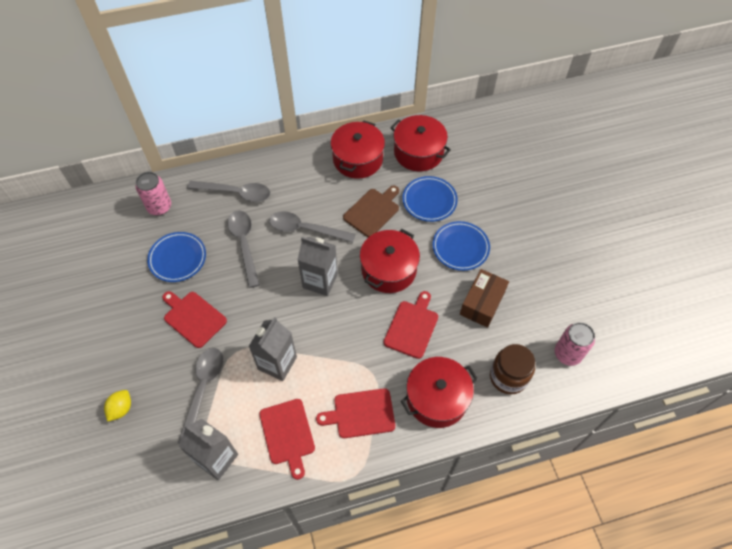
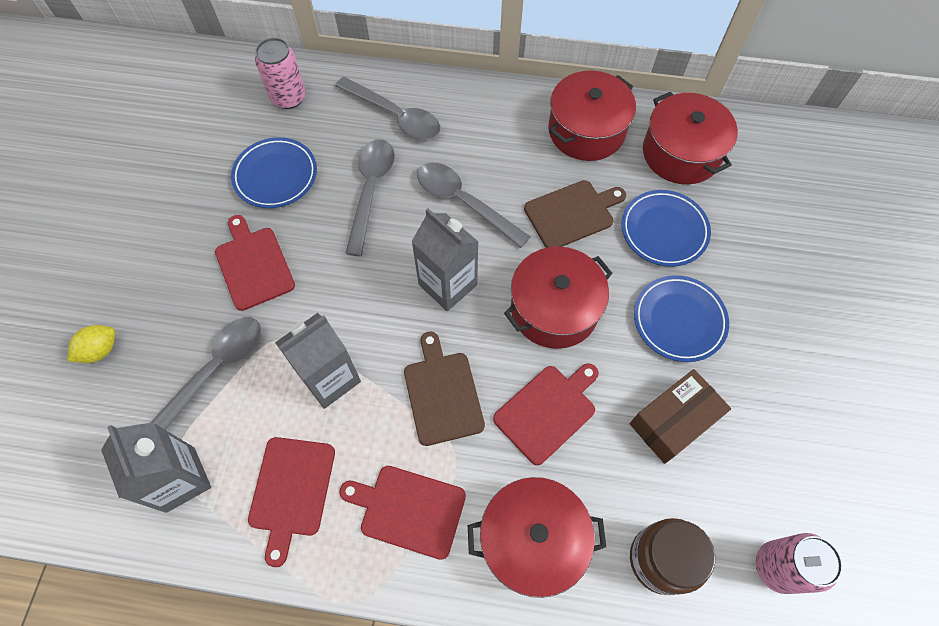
camera: 25 degrees right, 5 degrees up
(348, 343) = (442, 393): none -> brown cutting board

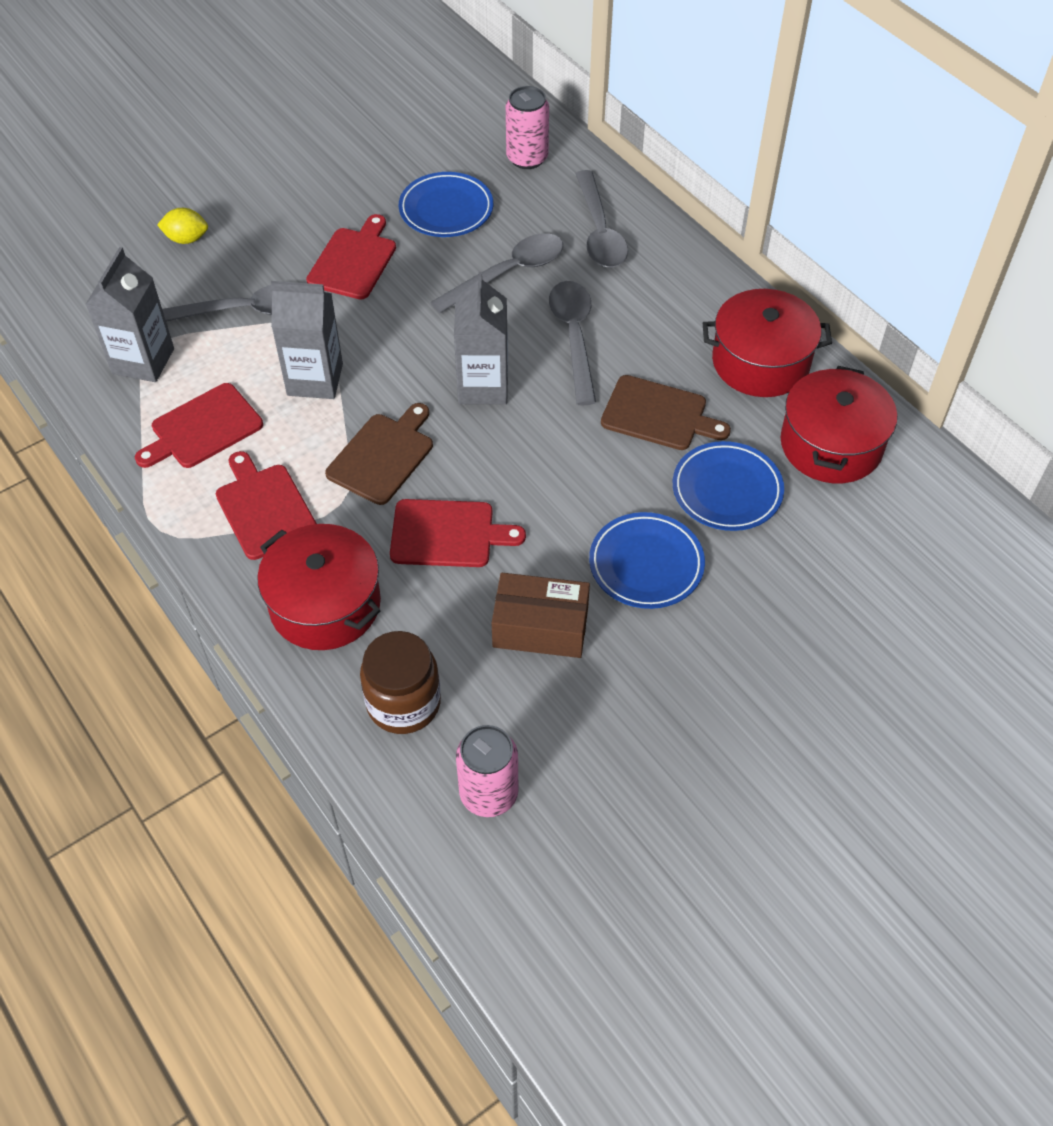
camera: 45 degrees right, 10 degrees down
(554, 309) = (548, 470): red pot -> none

